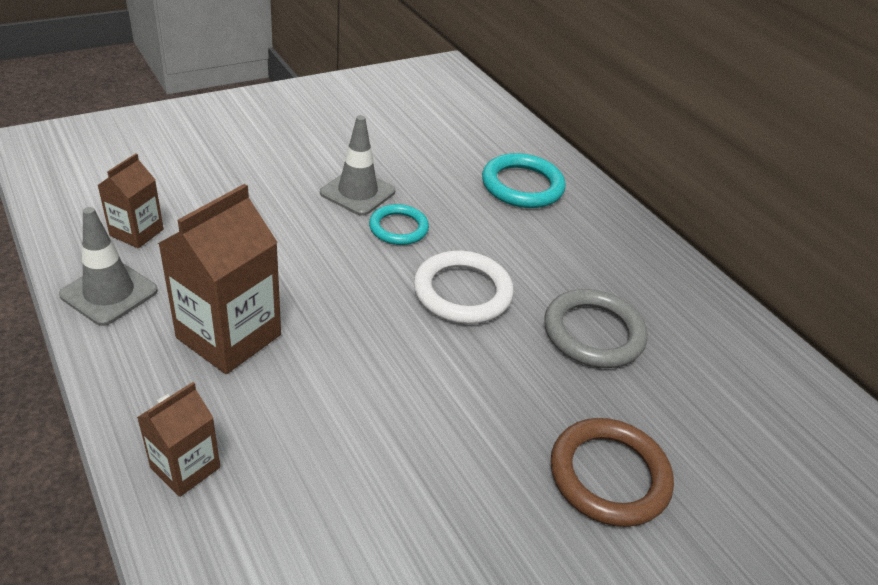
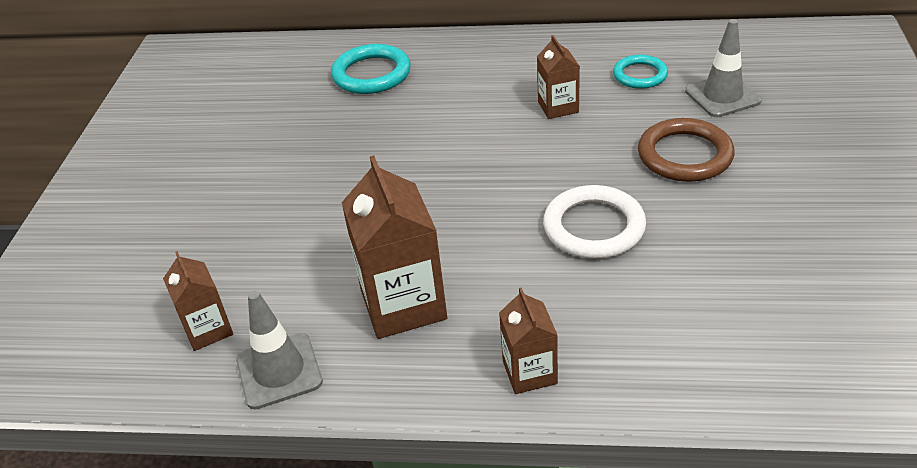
camera: 45 degrees left, 0 degrees up
(357, 192) = (290, 167): grey traffic cone -> grey traffic cone (722, 96)
(398, 228) = (359, 160): turquoise ring -> turquoise ring (640, 75)
(462, 292) = (464, 154): white ring -> white ring (594, 227)
(593, 333) = (558, 107): grey ring -> brown carton

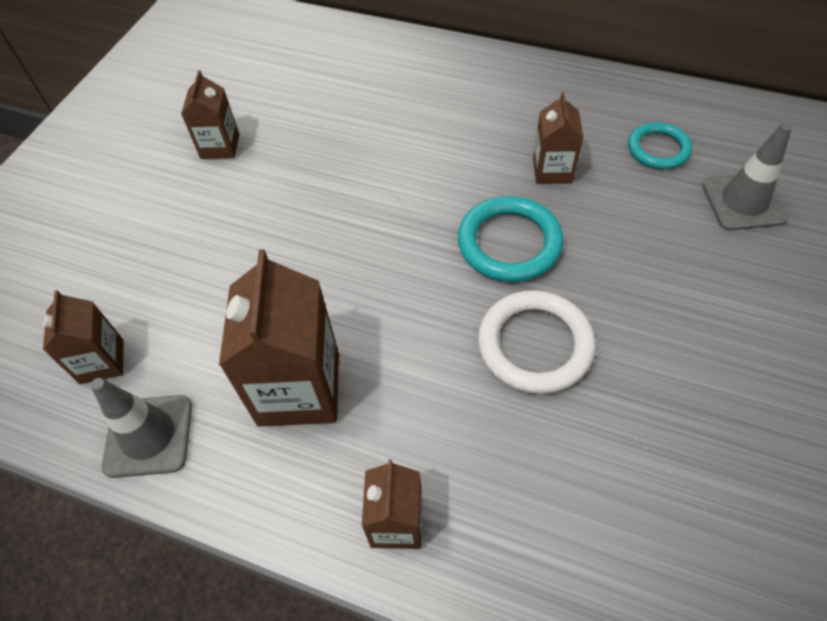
camera: 15 degrees right, 15 degrees up
(249, 151) = (220, 146): none -> brown carton
(371, 74) = (373, 79): turquoise ring -> turquoise ring (509, 243)
(684, 155) = (671, 273): brown ring -> none

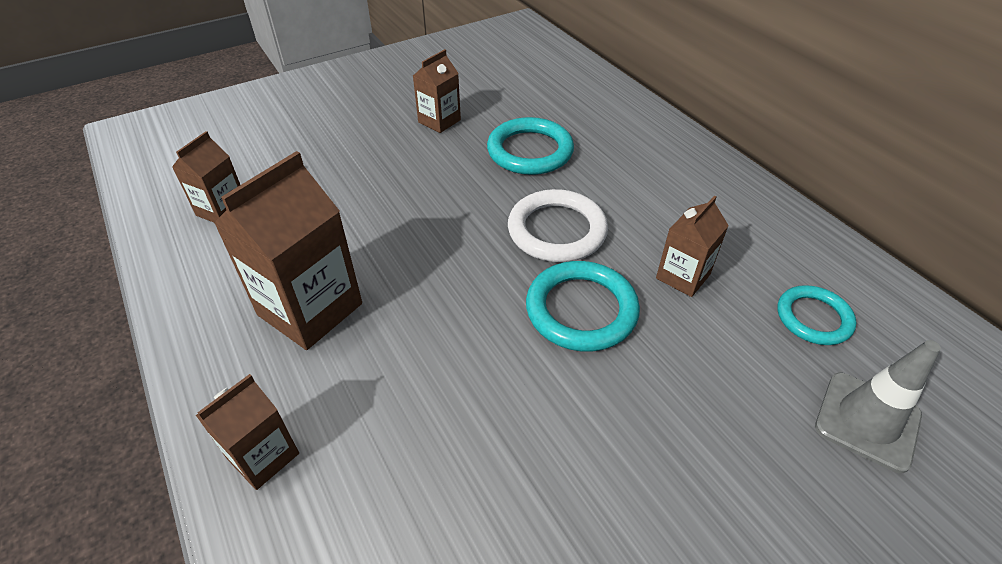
camera: 35 degrees right, 10 degrees down
(149, 436) = (193, 273): grey traffic cone -> none
(334, 130) = (530, 151): none -> turquoise ring
(535, 345) = (516, 404): white ring -> white ring (557, 230)

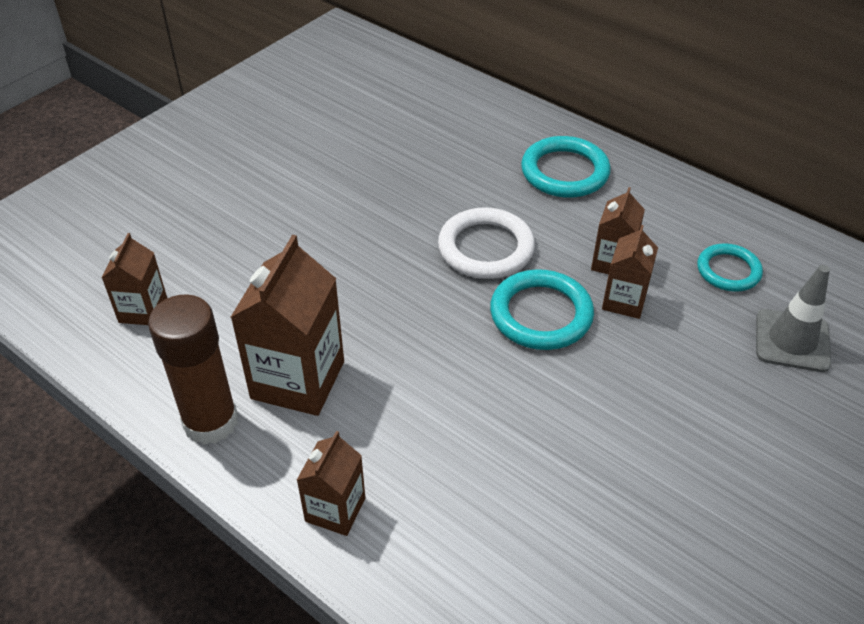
camera: 20 degrees left, 0 degrees up
(209, 326) = (210, 422): none -> brown glue stick
(439, 121) = (313, 162): brown carton -> brown carton (624, 301)
(530, 151) = (421, 175): turquoise ring -> turquoise ring (564, 172)

